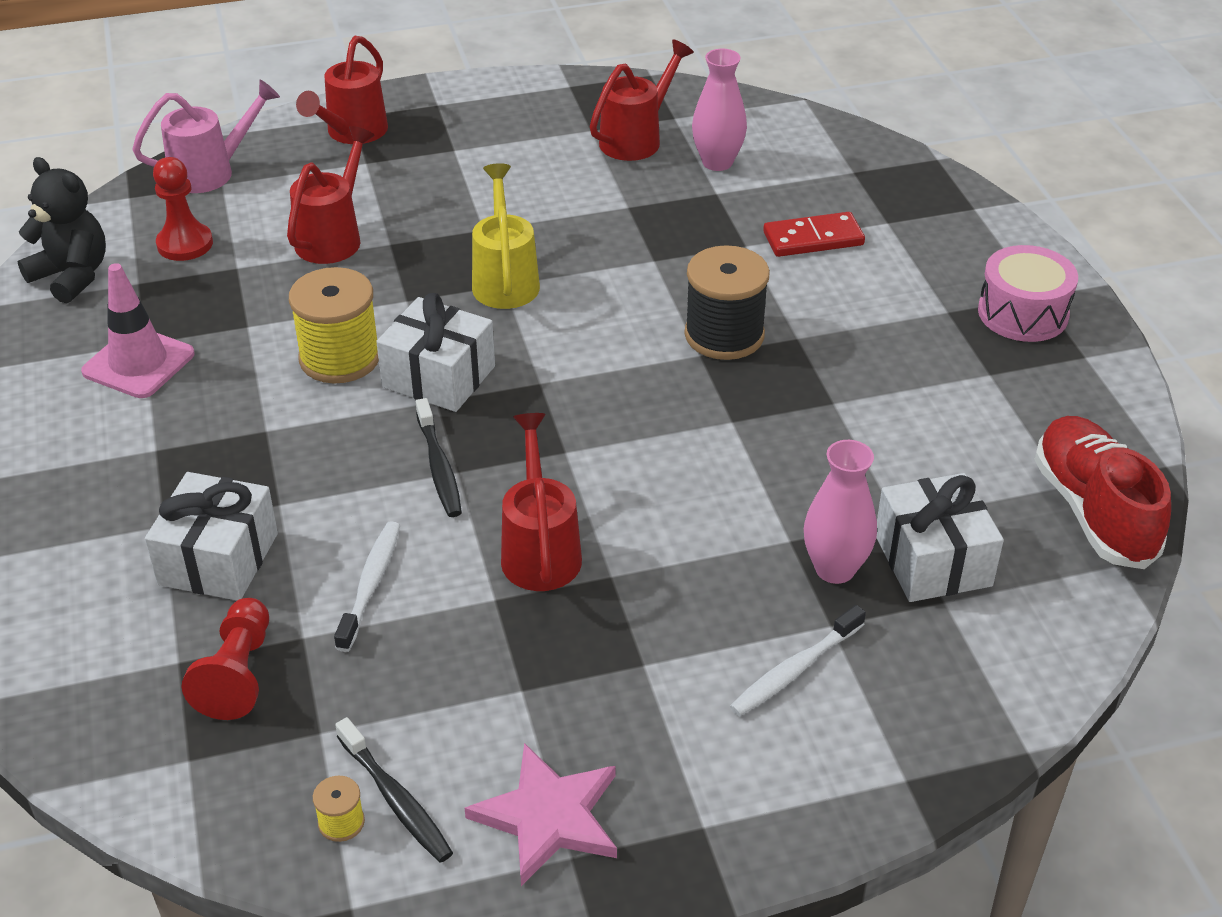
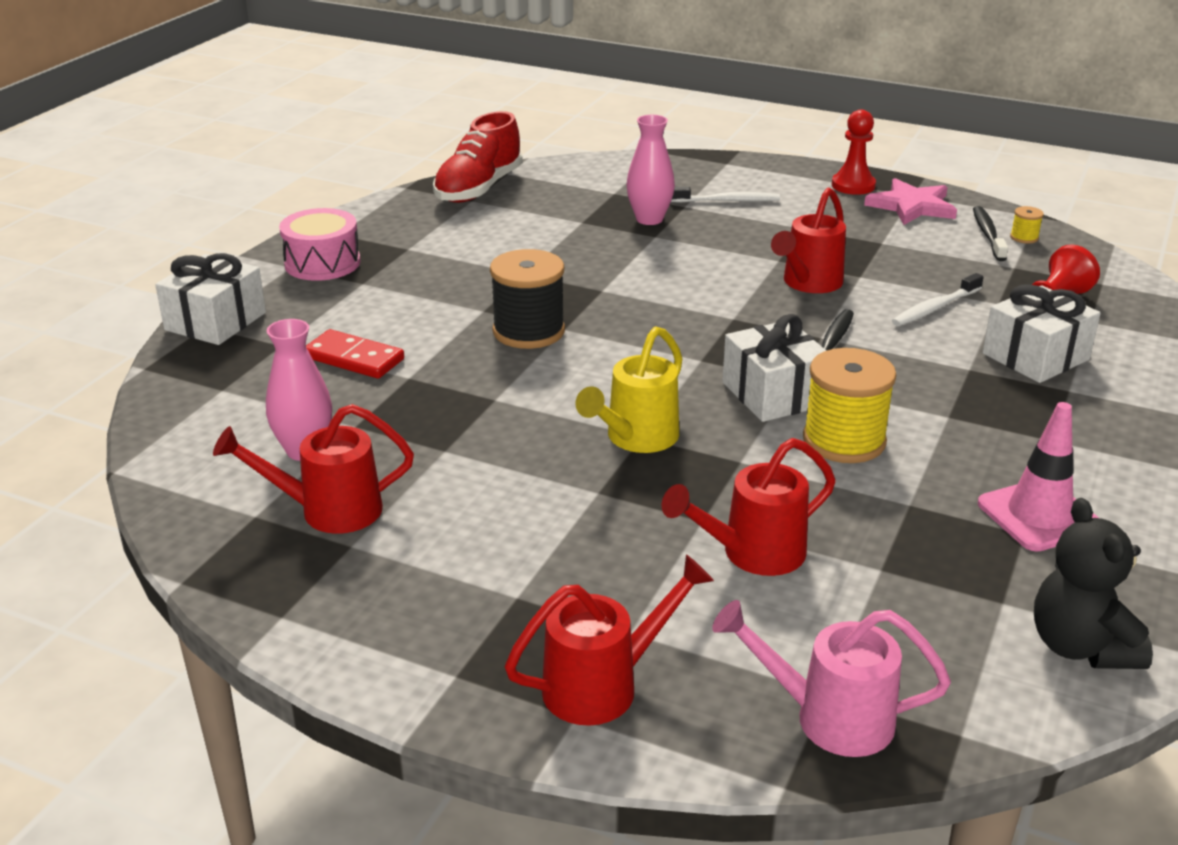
camera: 140 degrees left, 10 degrees down
(185, 244) = (923, 625): red pawn -> red pawn (853, 185)
(933, 560) = (593, 204): white gift -> white gift (215, 321)

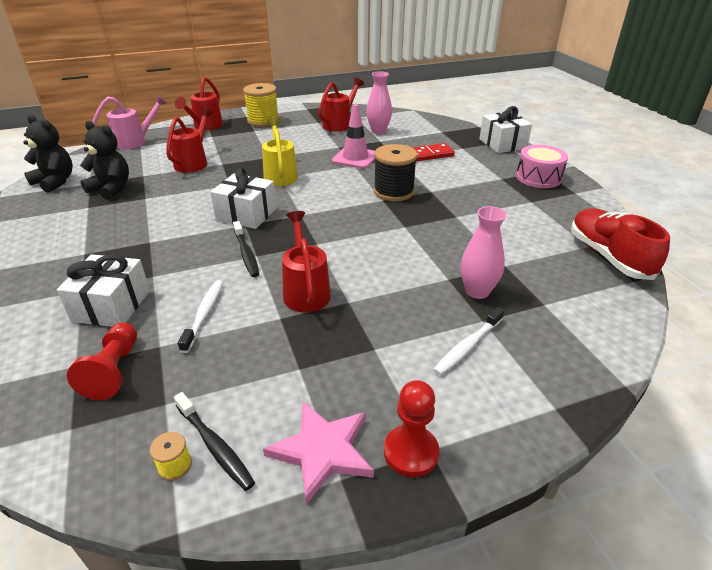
camera: 135 degrees right, 5 degrees up
(844, 441) = (193, 209): yellow spool -> yellow spool (263, 121)
(963, 560) = (111, 189): none -> black teddy bear
(1039, 515) = (83, 215): pink traffic cone -> pink traffic cone (355, 158)

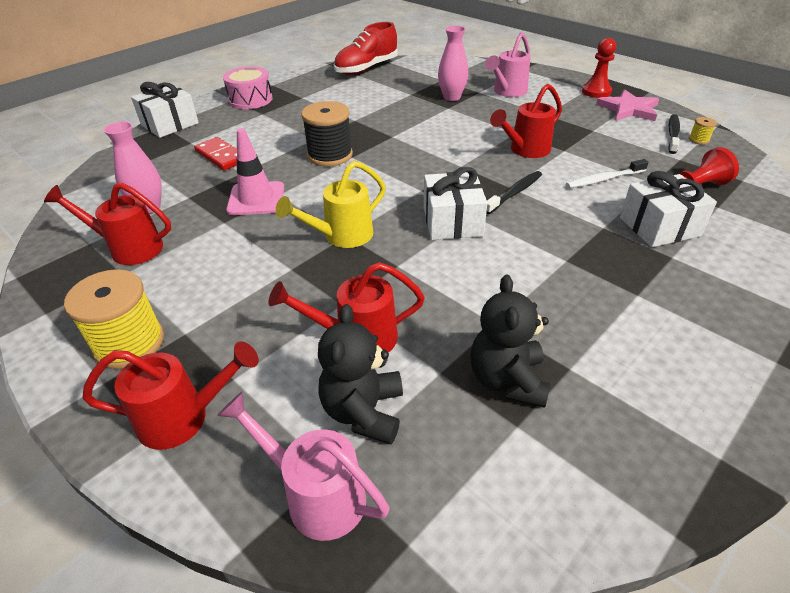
camera: 115 degrees left, 5 degrees up
(55, 182) = (558, 487): black teddy bear -> black teddy bear (363, 411)
(467, 346) = (507, 92): white toothbrush -> pink watering can

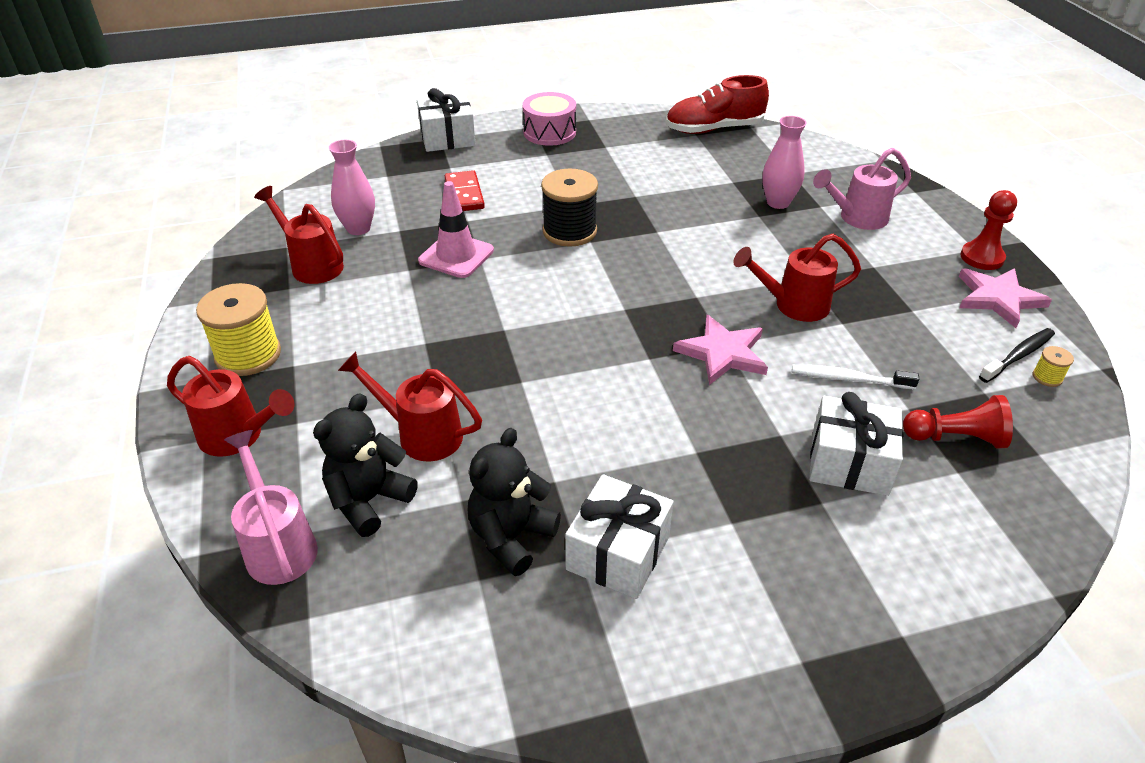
camera: 30 degrees right, 0 degrees up
(342, 236) = (499, 328): yellow watering can -> none
(452, 221) = (621, 358): white gift -> white gift (618, 553)
(514, 193) = (723, 353): black toothbrush -> pink star

